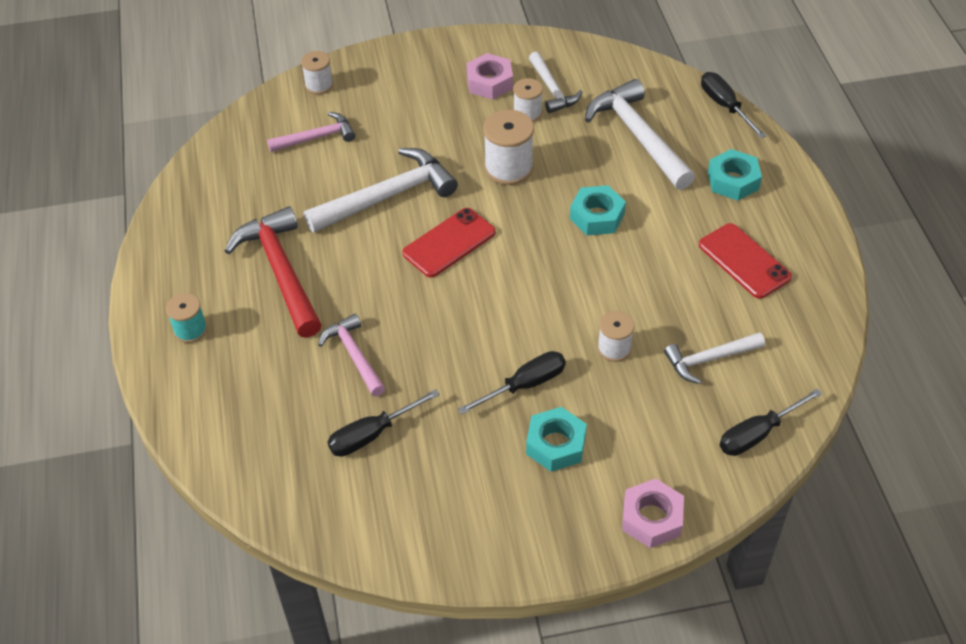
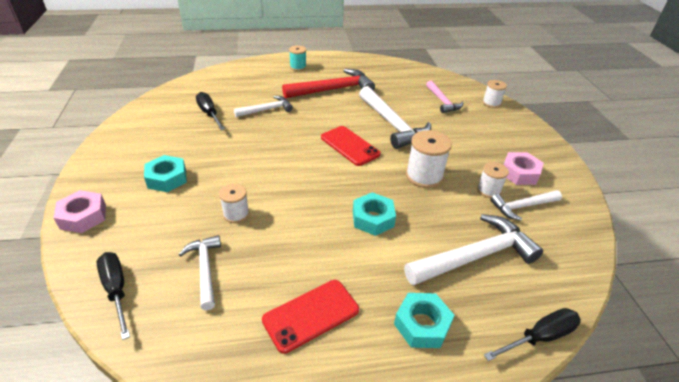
camera: 90 degrees right, 10 degrees down
(354, 355) = (266, 110): pink hammer -> white hammer
(525, 385) = (220, 169): black screwdriver -> none

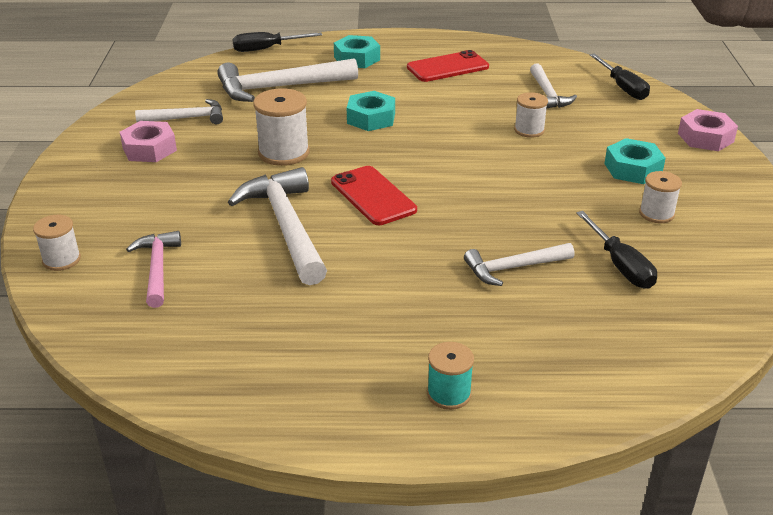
camera: 170 degrees left, 5 degrees down
(333, 89) = (373, 311): red hammer -> none
(488, 190) = (211, 134): white spool -> white spool (656, 214)

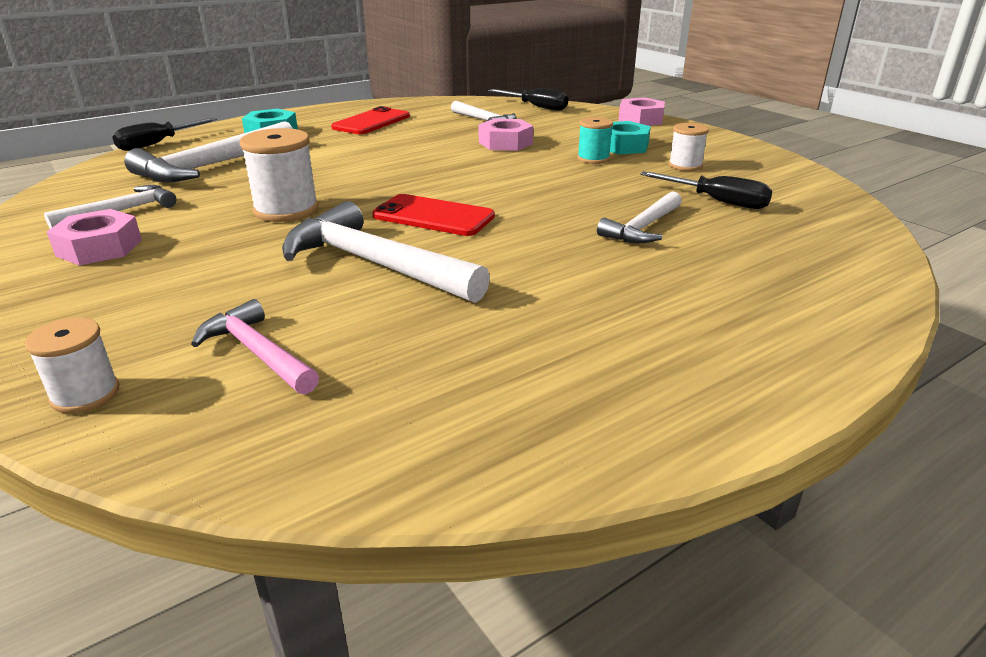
camera: 35 degrees left, 5 degrees down
(371, 118) = (347, 166): turquoise nut -> none
(449, 394) = (753, 338): turquoise spool -> turquoise spool (593, 158)
(529, 130) = (505, 143): white spool -> pink nut

